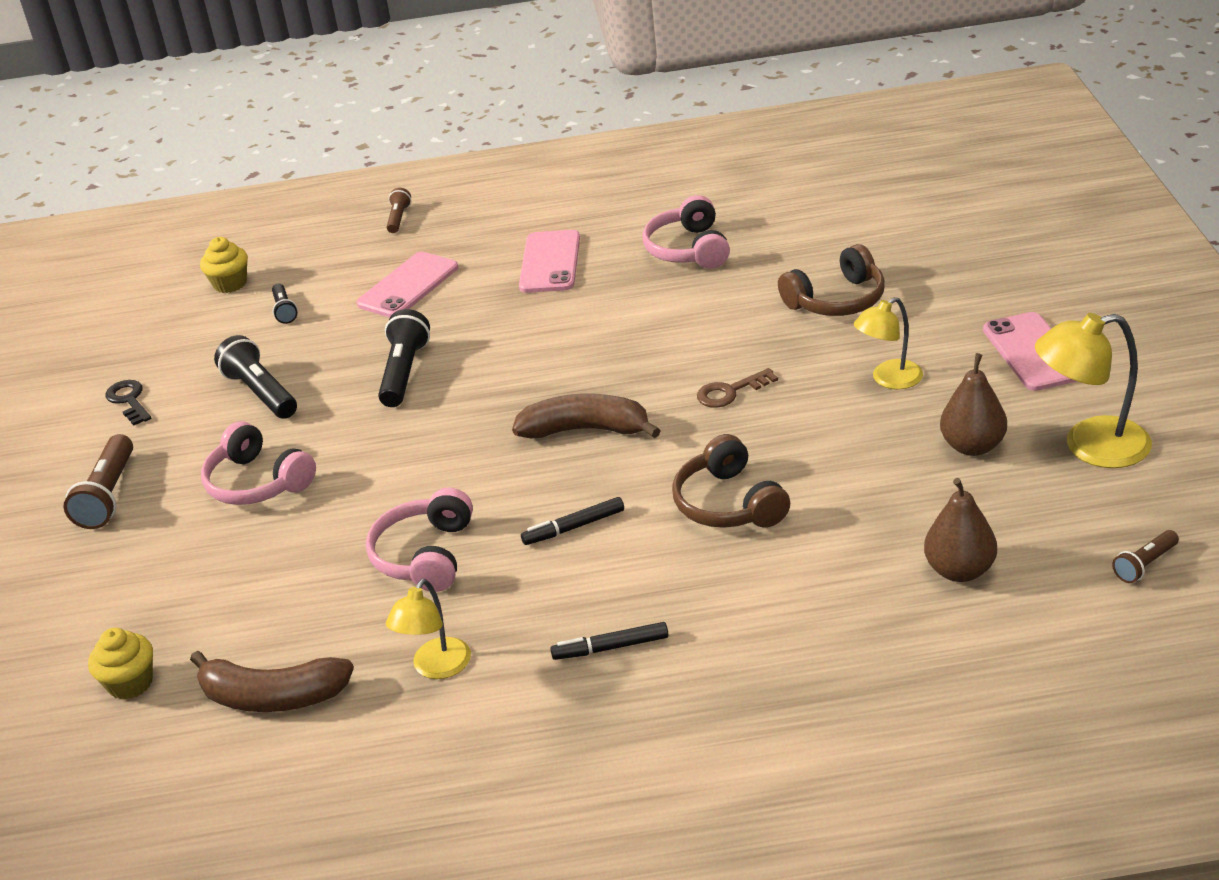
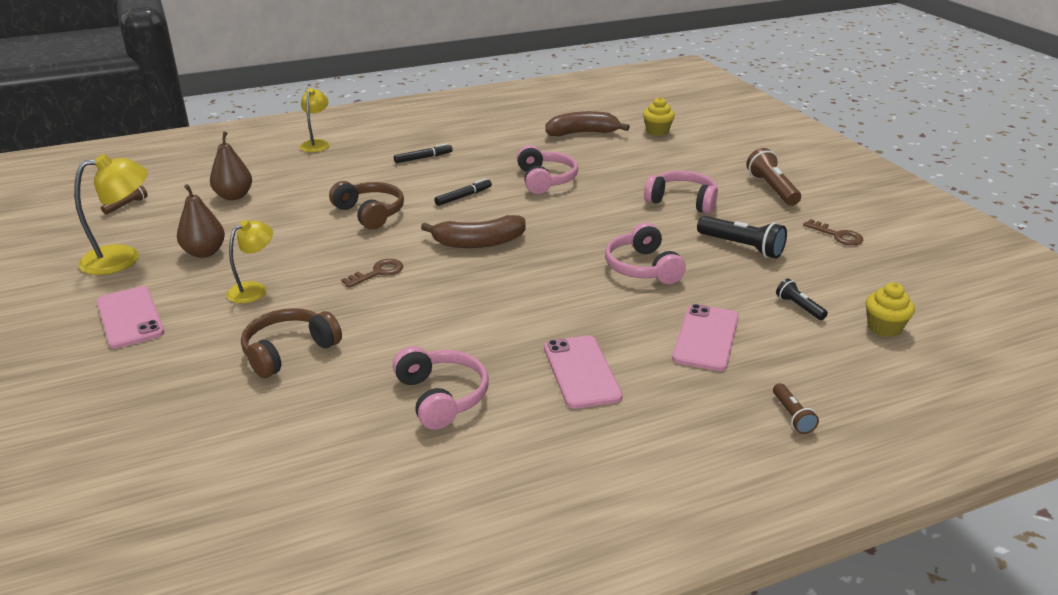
camera: 160 degrees right, 5 degrees down
(129, 400) = (837, 235): black key -> brown key
(404, 372) = (642, 268): black flashlight -> pink headphones
(436, 668) = (509, 146): yellow lamp -> yellow lamp (317, 144)

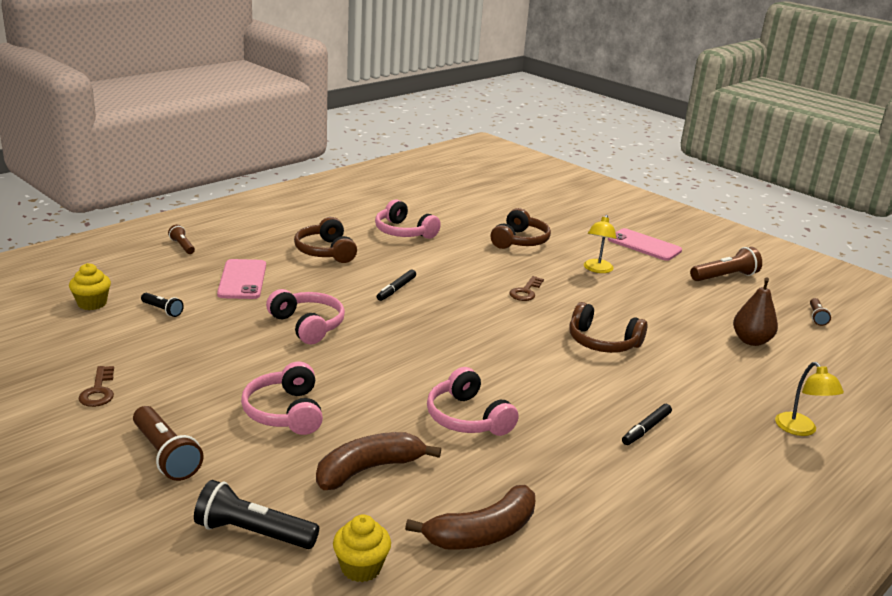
camera: 155 degrees right, 5 degrees down
(123, 258) = (725, 277): yellow lamp -> brown flashlight
(204, 252) = (677, 288): brown pear -> none
(463, 197) = (536, 377): black marker -> black marker (396, 289)
(478, 242) = (471, 328): brown banana -> brown banana (368, 469)
(581, 372) = (325, 251): pink phone -> brown headphones
(682, 201) = (285, 412): pink headphones -> pink headphones turned 75 degrees clockwise
(742, 247) = (211, 360): black flashlight -> black flashlight (253, 533)
(837, 235) = (98, 391): brown key -> brown key turned 120 degrees counterclockwise

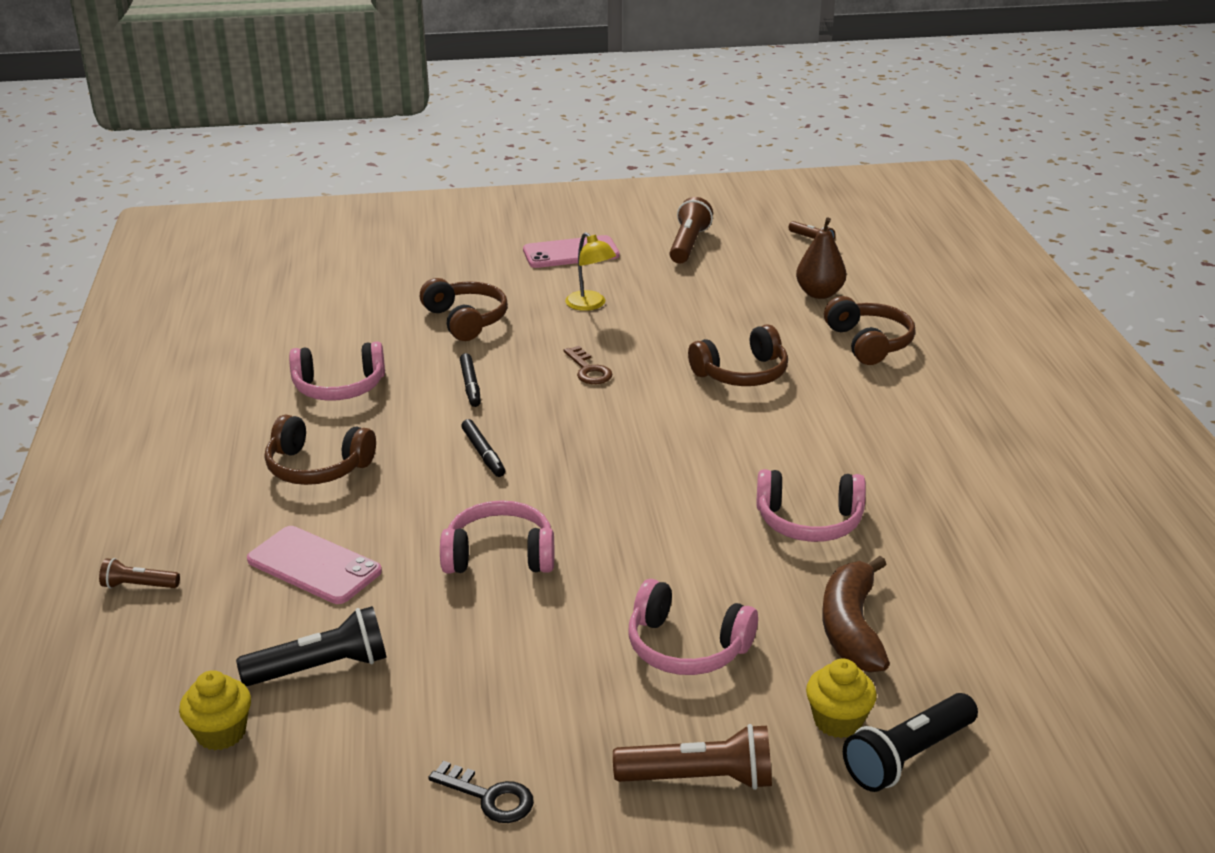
camera: 50 degrees left, 5 degrees up
(98, 391) = (489, 797): brown key -> black key
(162, 310) = (321, 668): black flashlight -> black flashlight, size x1.77
(361, 567) = (1016, 699): yellow cupcake -> yellow cupcake (838, 721)
(482, 533) = (1011, 596): brown banana -> none
(646, 429) = (916, 424): black marker -> black marker (470, 385)
(721, 379) = (869, 343): none -> brown headphones
(800, 430) = (982, 346): yellow lamp -> none

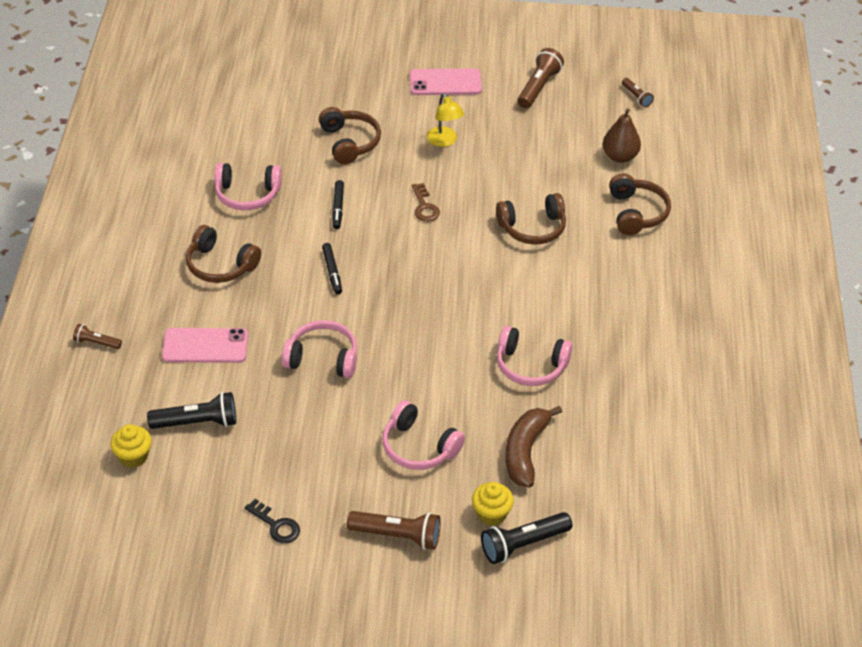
camera: 10 degrees right, 15 degrees up
(314, 566) = (205, 346): pink phone -> pink phone turned 45 degrees counterclockwise

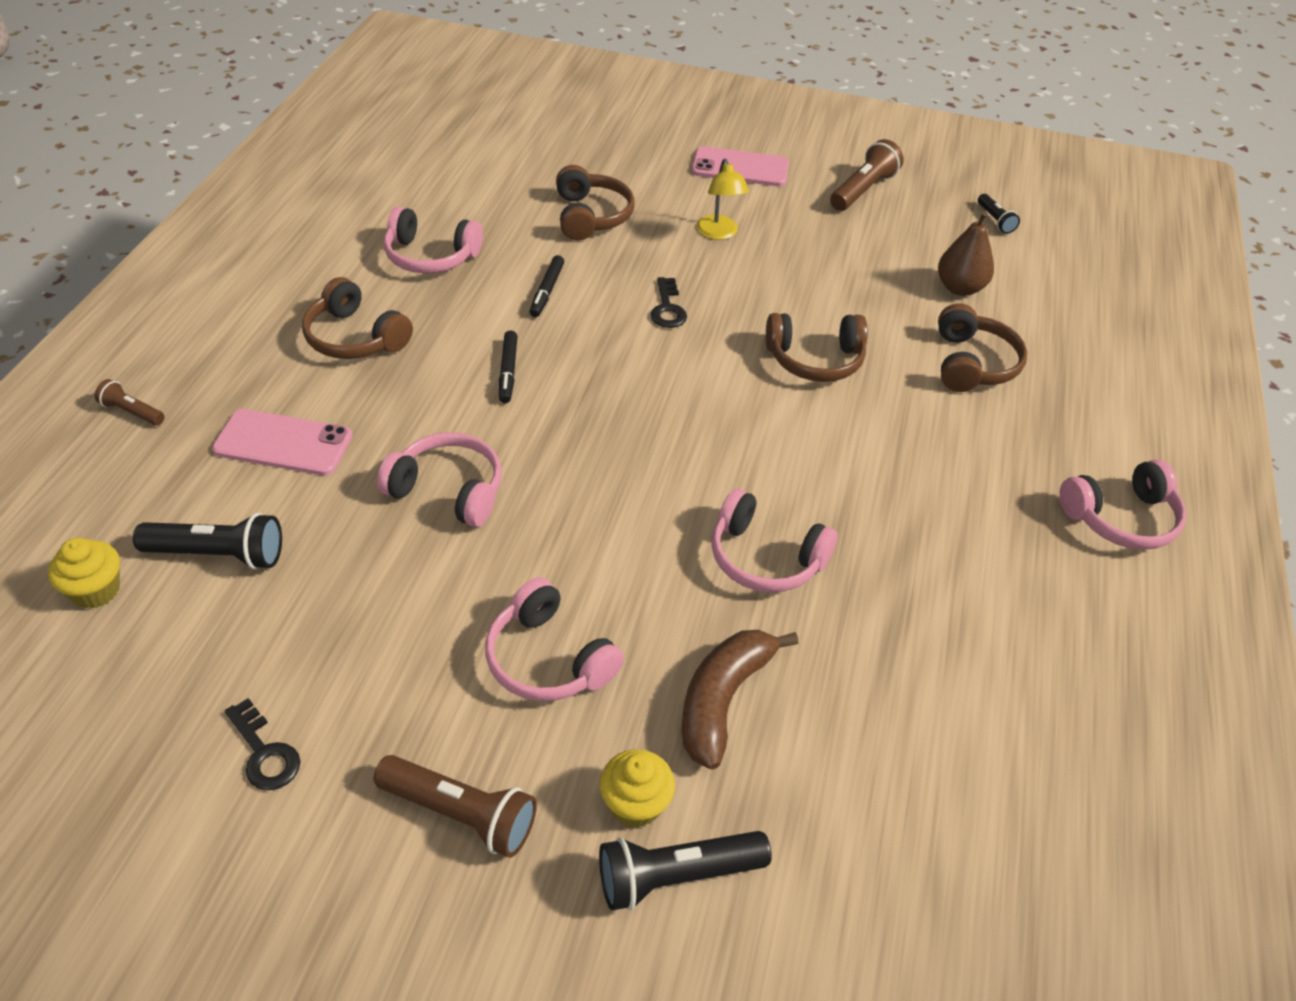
camera: 10 degrees right, 0 degrees up
(424, 207) = (667, 308): brown key -> black key
(636, 97) = (995, 220): brown flashlight -> black flashlight
(742, 303) = (1121, 518): none -> pink headphones

